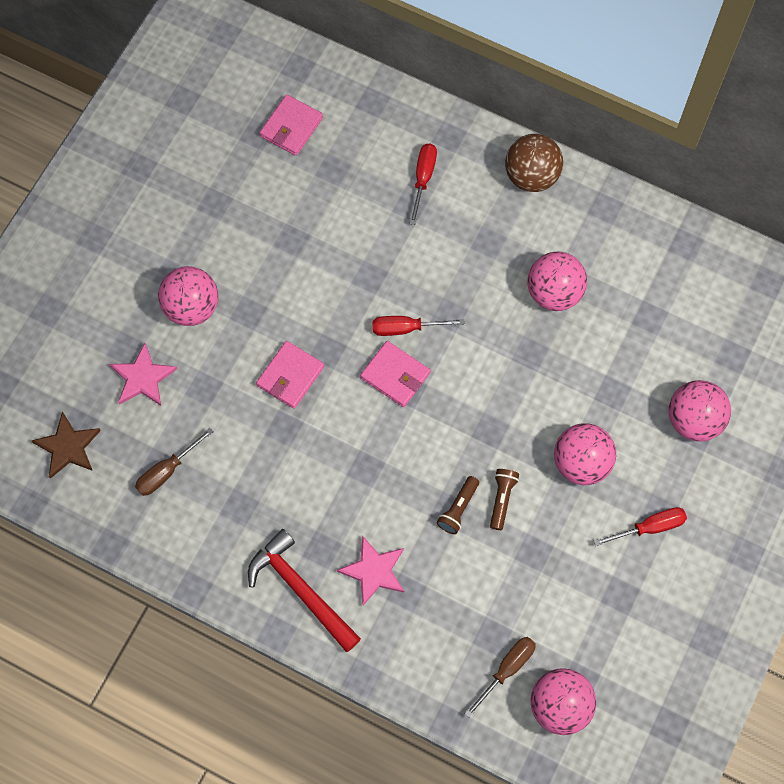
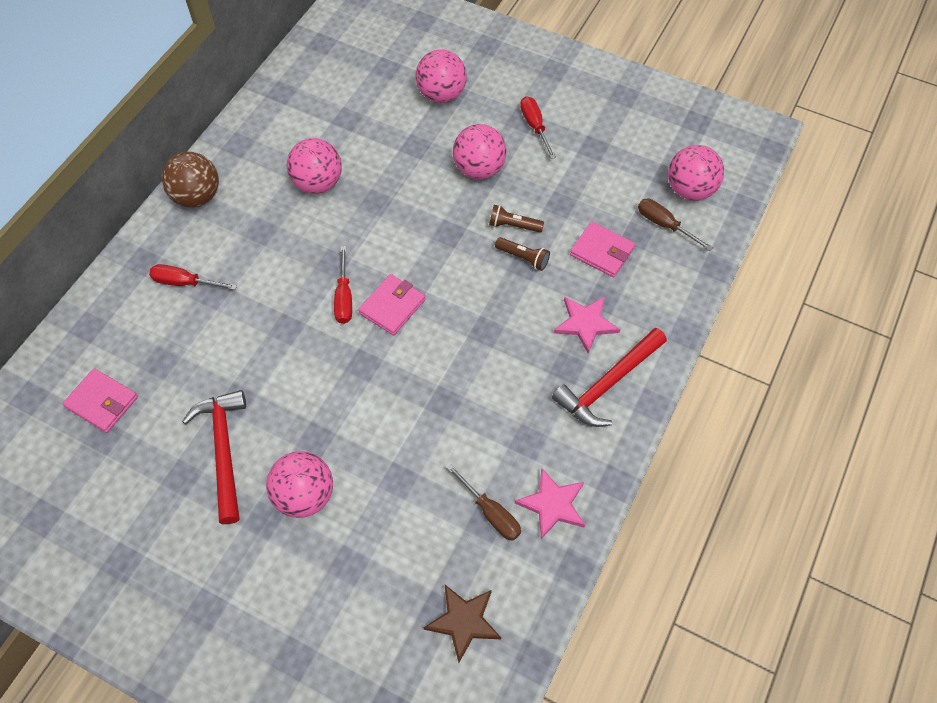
camera: 90 degrees left, 10 degrees down
(143, 378) = (384, 543): pink star -> pink star (552, 504)
(239, 235) = (224, 450): none -> red hammer
(290, 376) = (389, 397): pink wallet -> pink wallet (602, 252)

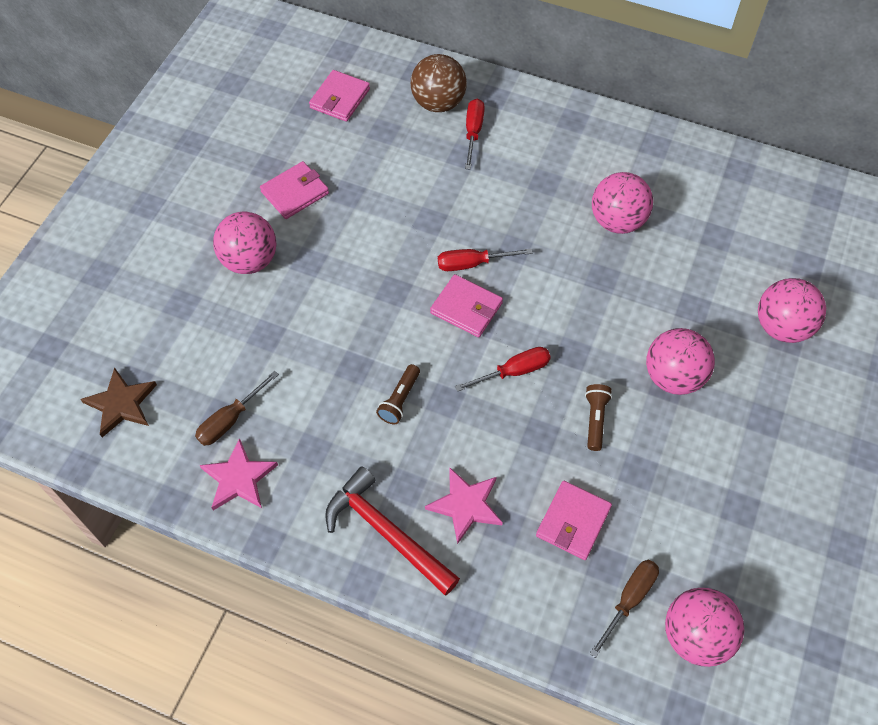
camera: 85 degrees right, 0 degrees up
(197, 197) = (578, 123): brown ball -> brown ball (438, 103)
(224, 450) = (295, 192): red hammer -> pink wallet
(523, 258) = (549, 433): brown flashlight -> brown flashlight (399, 400)
(535, 126) = (758, 435): red screwdriver -> red screwdriver (513, 371)

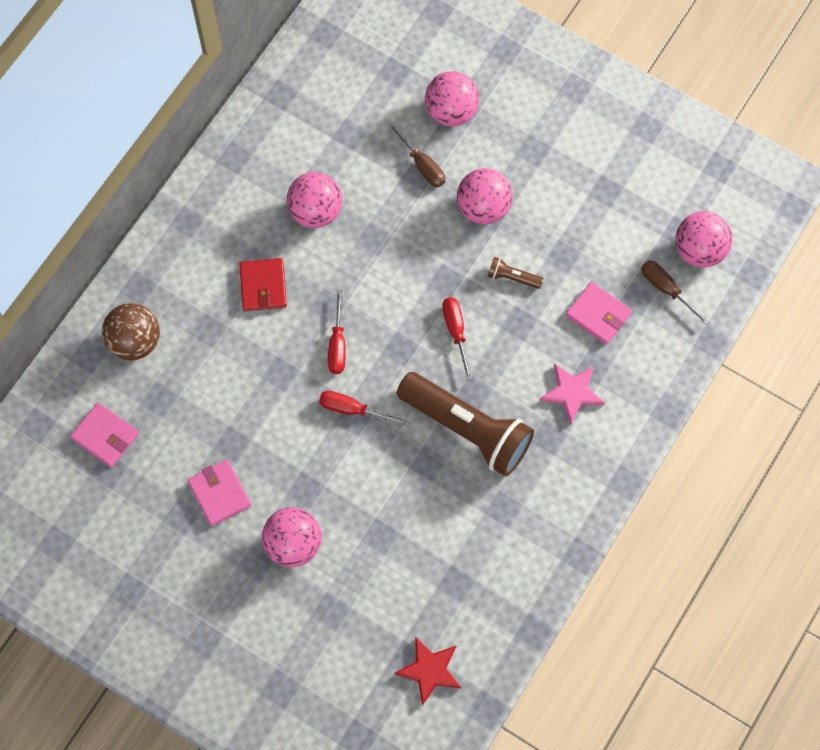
camera: 80 degrees left, 10 degrees up
(121, 404) = (429, 670): brown star -> red star
(230, 420) = (462, 574): brown screwdriver -> brown screwdriver (422, 165)
(239, 478) = (519, 571): pink star -> none
(386, 532) = (586, 458): red hammer -> none
(399, 400) = (467, 429): brown flashlight -> brown flashlight, size x2.49
(466, 308) = (384, 358): pink wallet -> none
(473, 132) = (181, 315): red screwdriver -> red screwdriver (352, 409)
(521, 191) = (263, 286): none -> red wallet

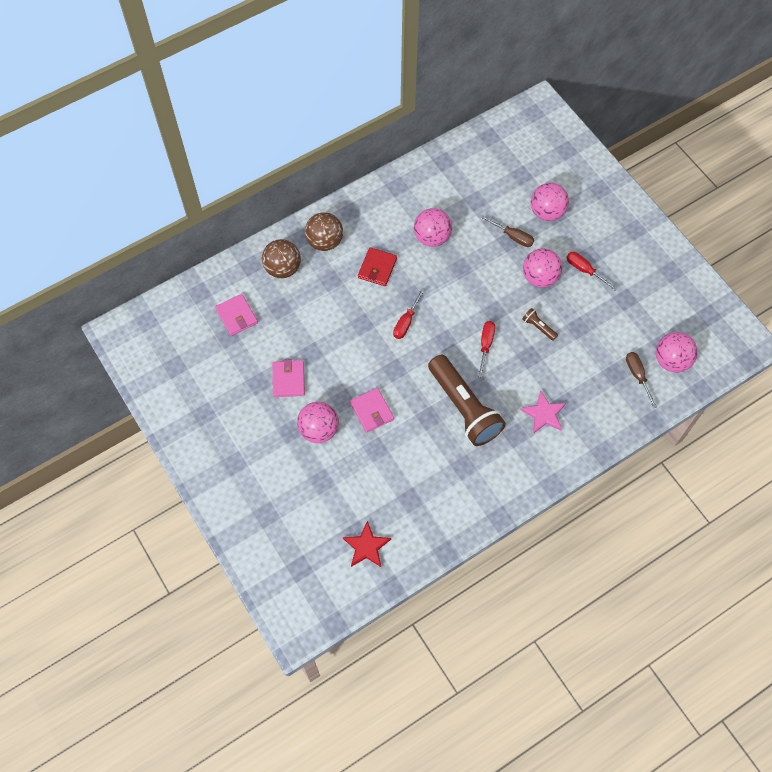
camera: 25 degrees right, 5 degrees down
(174, 278) = (325, 241): none -> brown ball
(352, 409) = (396, 364): red screwdriver -> red screwdriver (584, 270)
(422, 165) = (513, 236): brown screwdriver -> brown screwdriver turned 45 degrees counterclockwise
(598, 314) = (584, 373): pink wallet -> pink wallet (372, 411)

